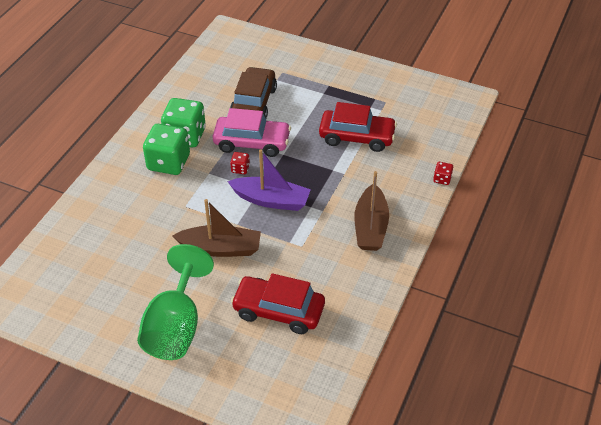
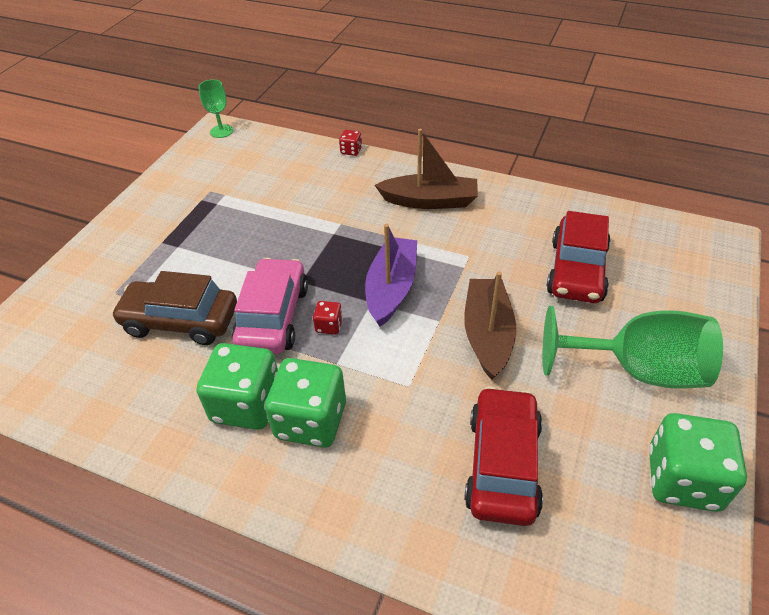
camera: 90 degrees left, 0 degrees up
(90, 329) = (682, 479): none -> green dice
(357, 137) = (274, 214): red car -> red car (503, 464)
(467, 100) = (221, 131): none -> green goblet

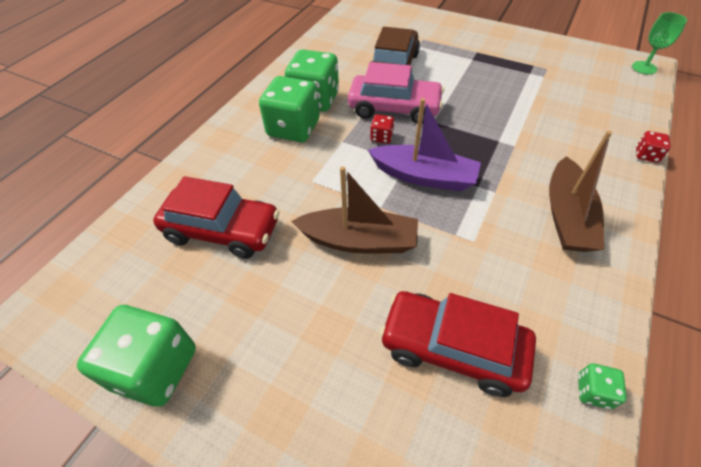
camera: 95 degrees right, 5 degrees up
(580, 207) = (593, 391): none -> green dice
(637, 370) = (290, 370): green goblet -> none

